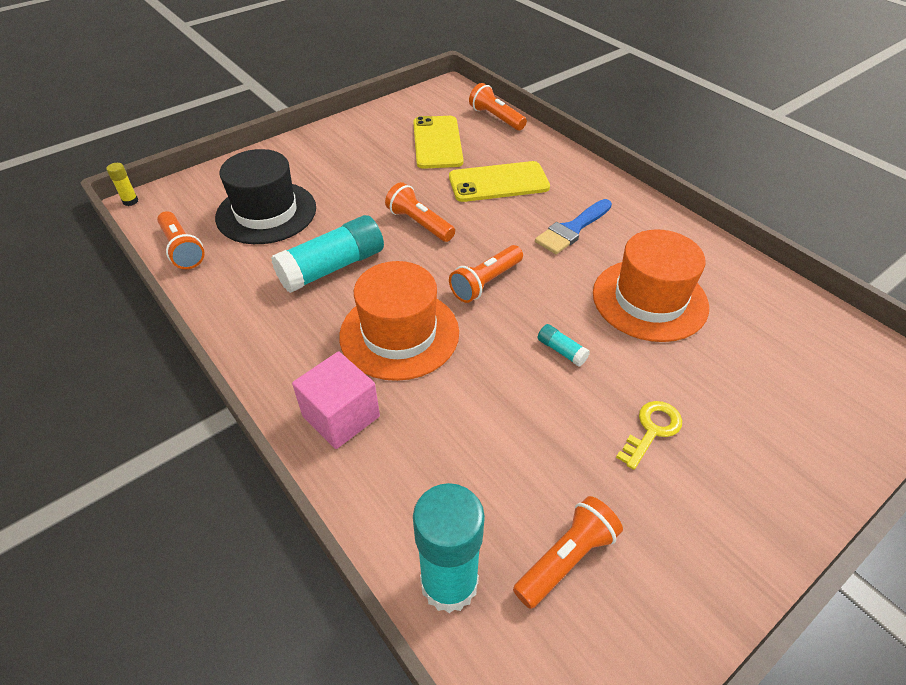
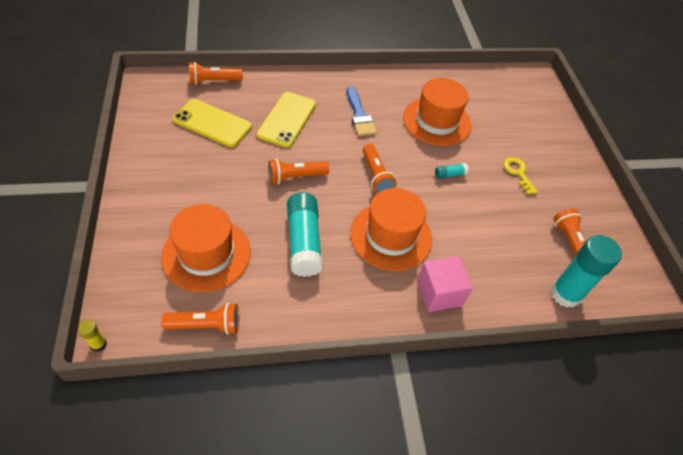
camera: 65 degrees left, 5 degrees up
(266, 212) = (206, 254): black hat -> orange hat

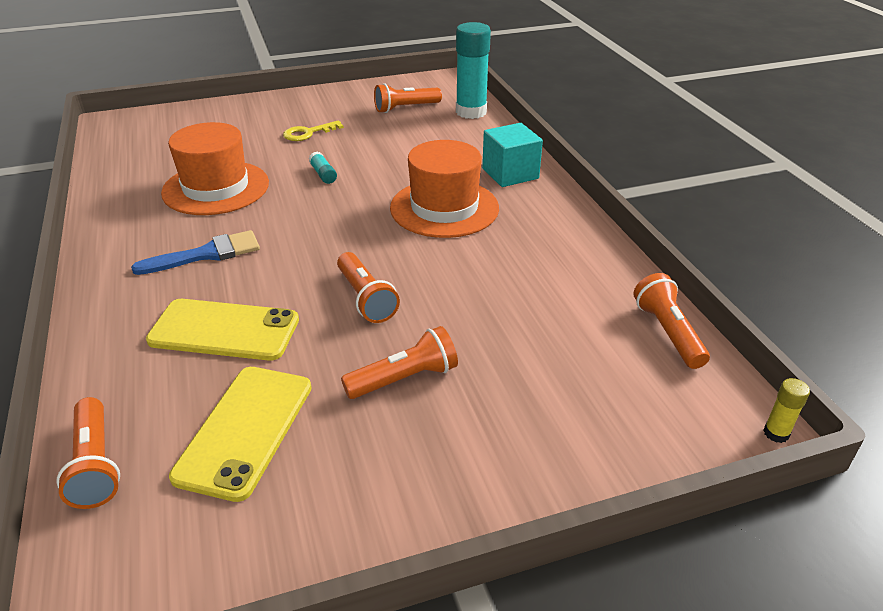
camera: 95 degrees left, 15 degrees down
(206, 254) = (558, 360): orange hat -> none
(304, 241) = (486, 272): turquoise glue stick -> none
(376, 175) = (341, 227): orange flashlight -> orange flashlight (404, 378)
(439, 293) = (510, 174): pink cube -> turquoise cube

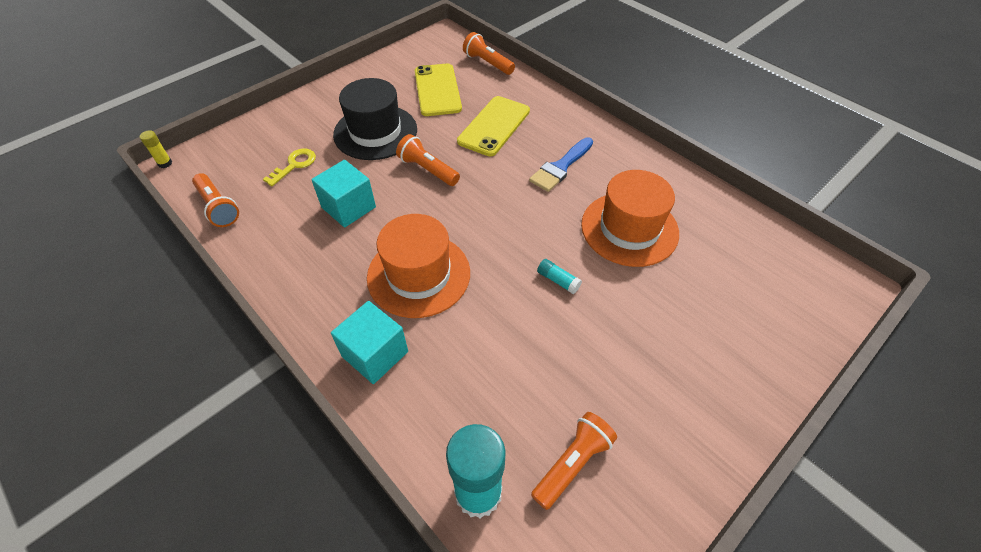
camera: 155 degrees right, 15 degrees up
(224, 330) = (494, 126): yellow phone -> yellow phone turned 45 degrees counterclockwise
(308, 133) = (636, 346): yellow key -> yellow key (294, 165)
(404, 378) = (375, 132): orange flashlight -> black hat
(491, 284) = (348, 207): none -> turquoise cube

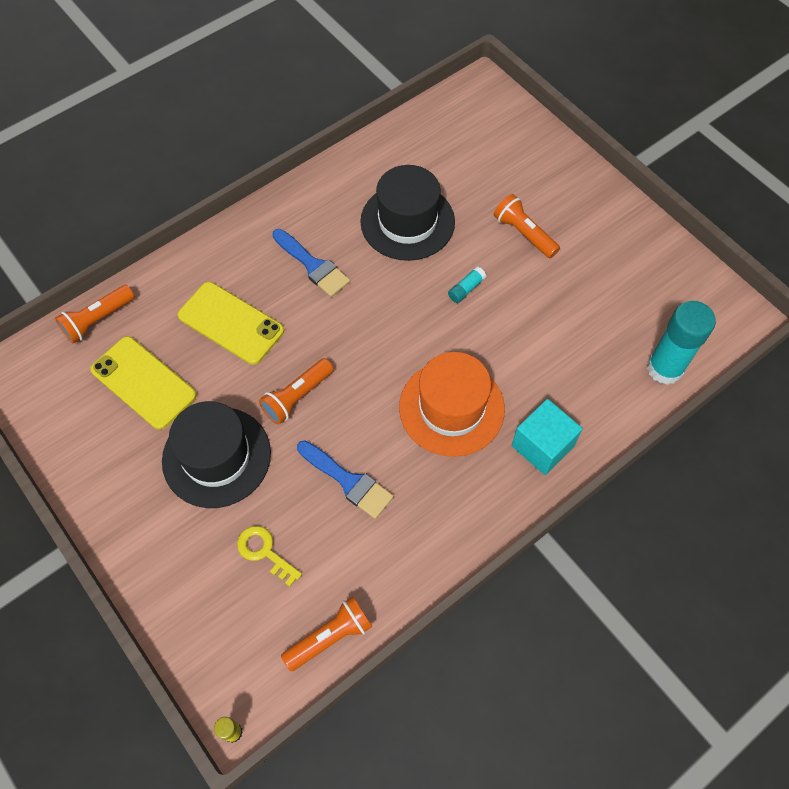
camera: 85 degrees left, 10 degrees up
(348, 207) = (348, 481): turquoise cube -> blue brush
(437, 90) = (143, 383): yellow phone -> yellow phone turned 45 degrees clockwise
(572, 463) = (639, 303): orange flashlight -> orange flashlight (523, 234)
(629, 229) = (407, 222): orange hat -> black hat

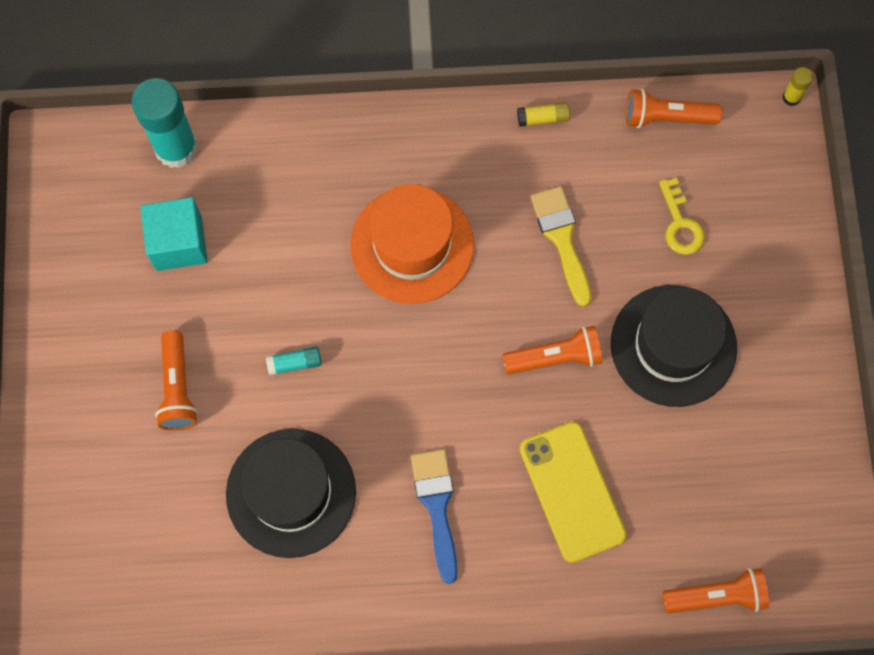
camera: 145 degrees left, 10 degrees up
(143, 383) = (705, 479): yellow phone -> none
(348, 481) = (562, 239): blue brush -> yellow brush
(428, 567) = (543, 118): none -> yellow glue stick
(542, 446) = (357, 153): turquoise cube -> turquoise cube (179, 243)

